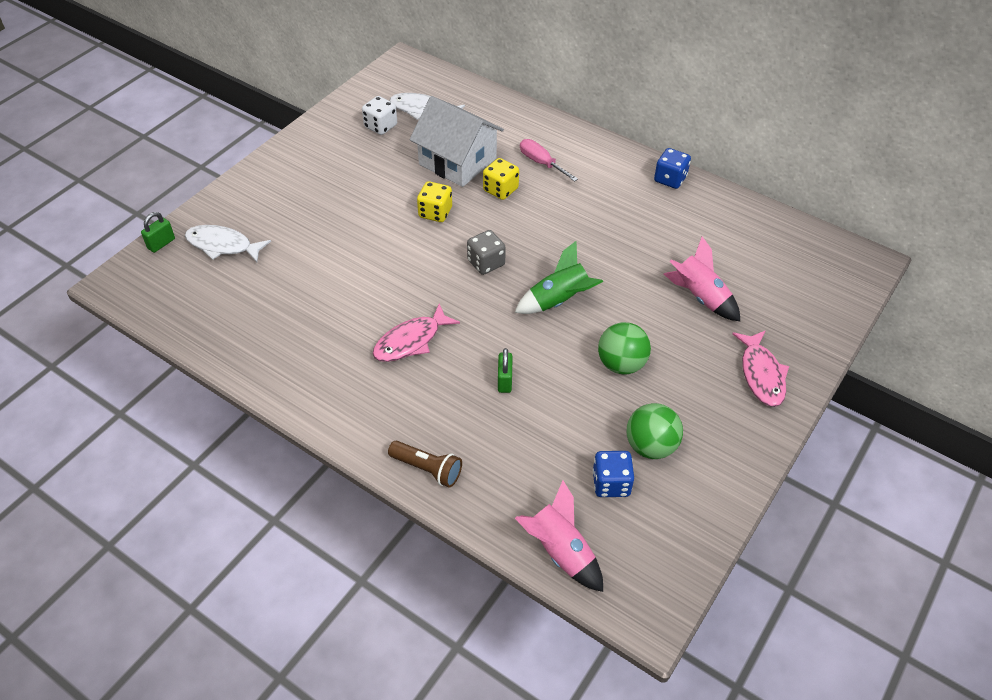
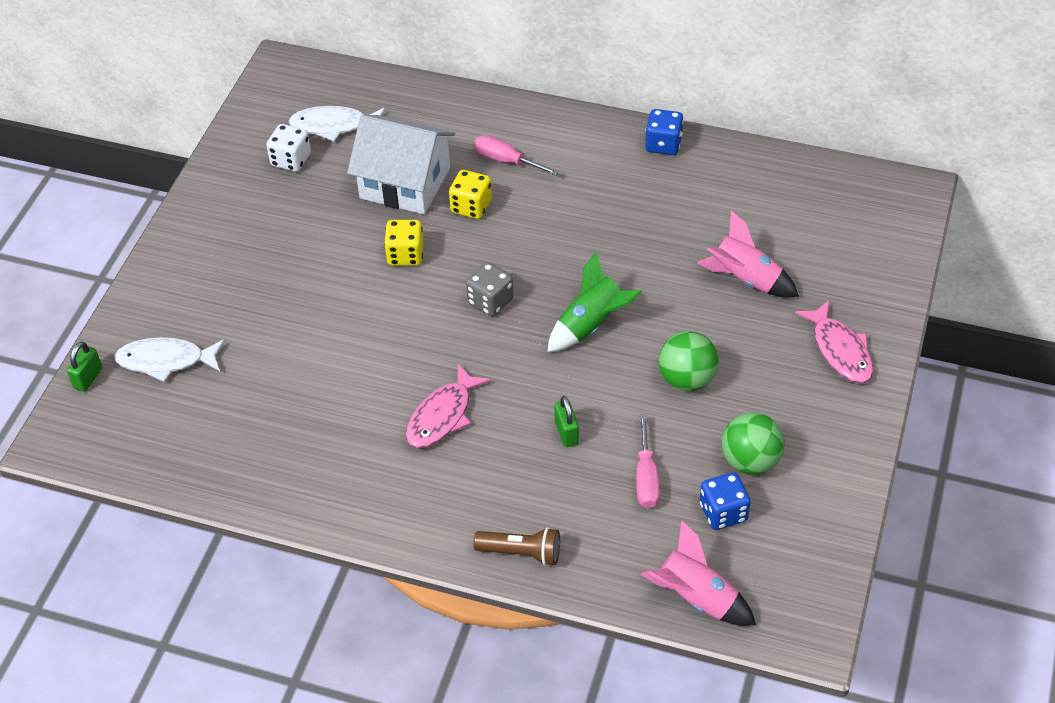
camera: 15 degrees left, 0 degrees up
(556, 435) = (646, 477): none -> pink screwdriver

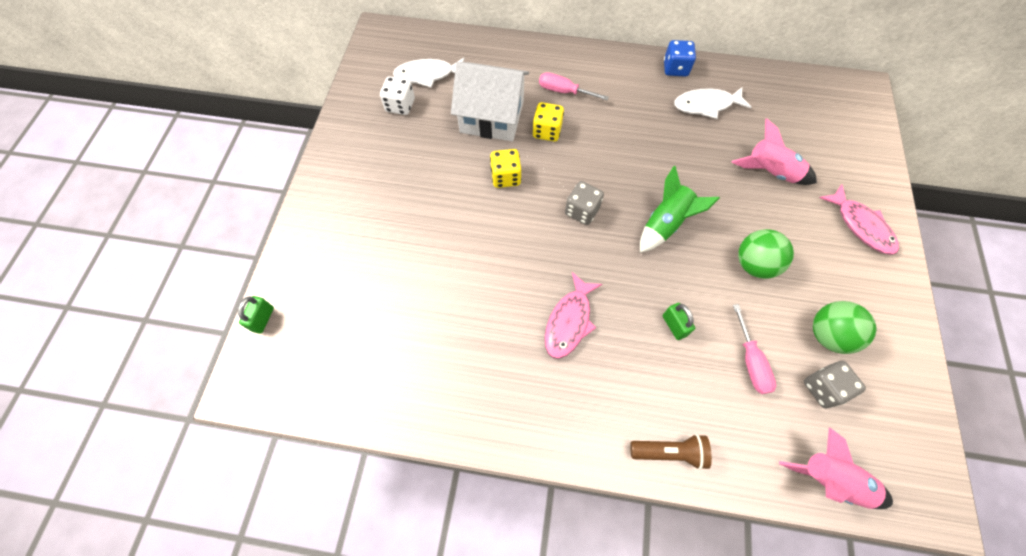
camera: 10 degrees left, 15 degrees up
(166, 361) = (328, 294): white fish -> white fish (706, 105)
(723, 512) = (823, 388): blue dice -> grey dice

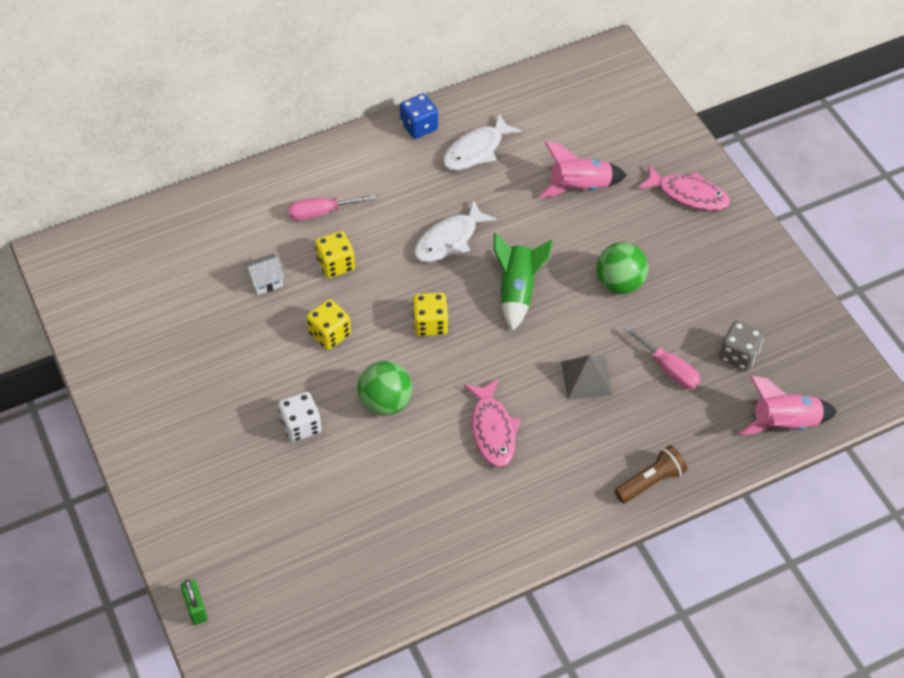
camera: 35 degrees left, 10 degrees down
(400, 105) = (154, 323): white dice -> white dice (301, 426)
(428, 75) = (156, 274): white fish -> white fish (449, 240)
(492, 116) = (265, 280): white house -> white house, size x0.41
(582, 211) = (430, 324): grey dice -> yellow dice
(674, 325) = (586, 378): green padlock -> grey pyramid
(828, 335) = (717, 309): green ball -> green ball (385, 402)

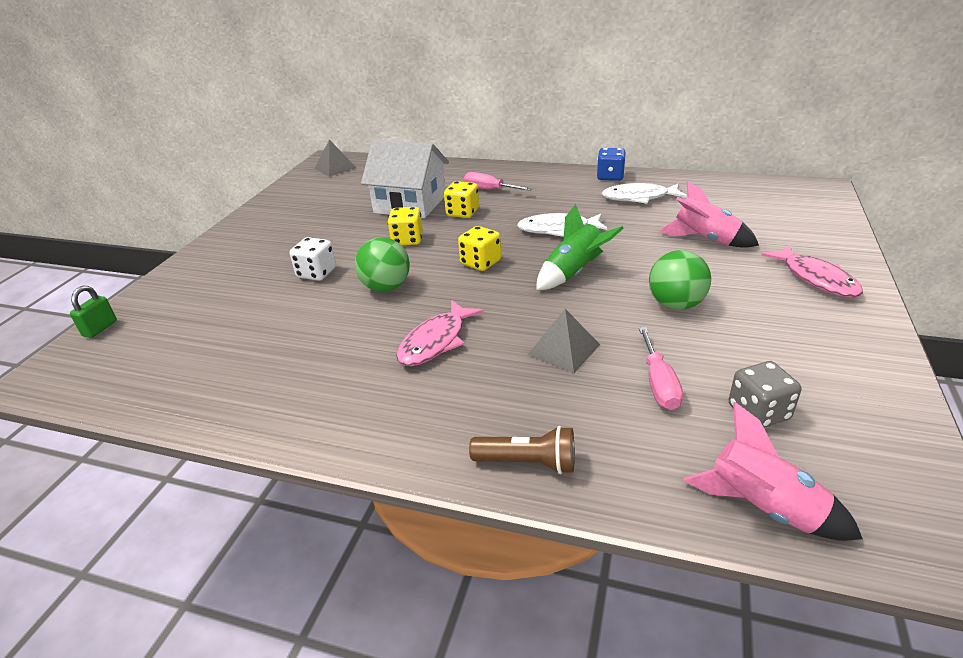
camera: 45 degrees right, 20 degrees down
(90, 265) = (335, 168): none -> grey pyramid
(265, 280) = (410, 204): white house -> white house, size x2.45

